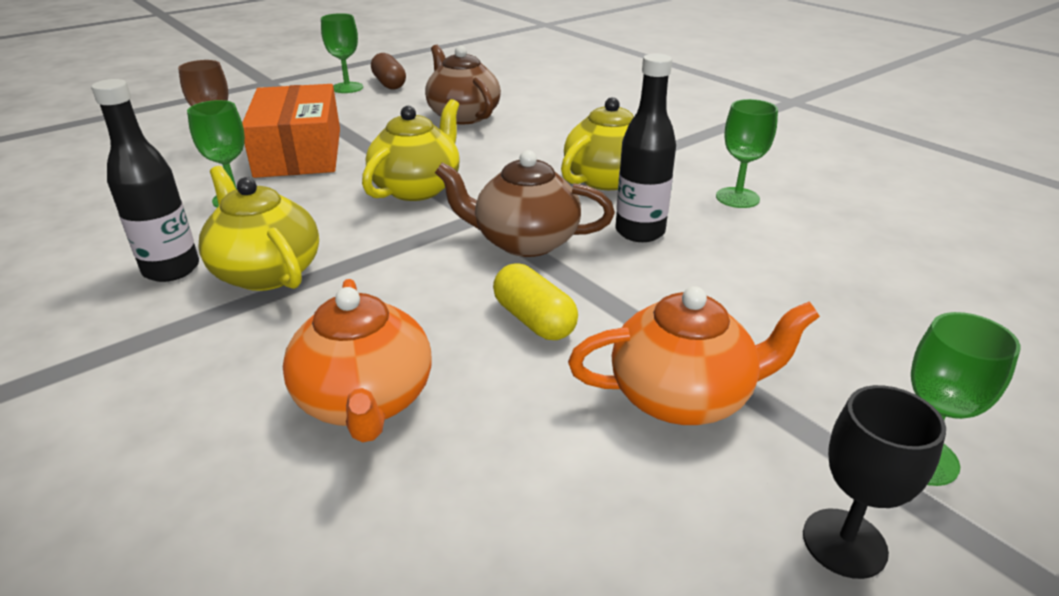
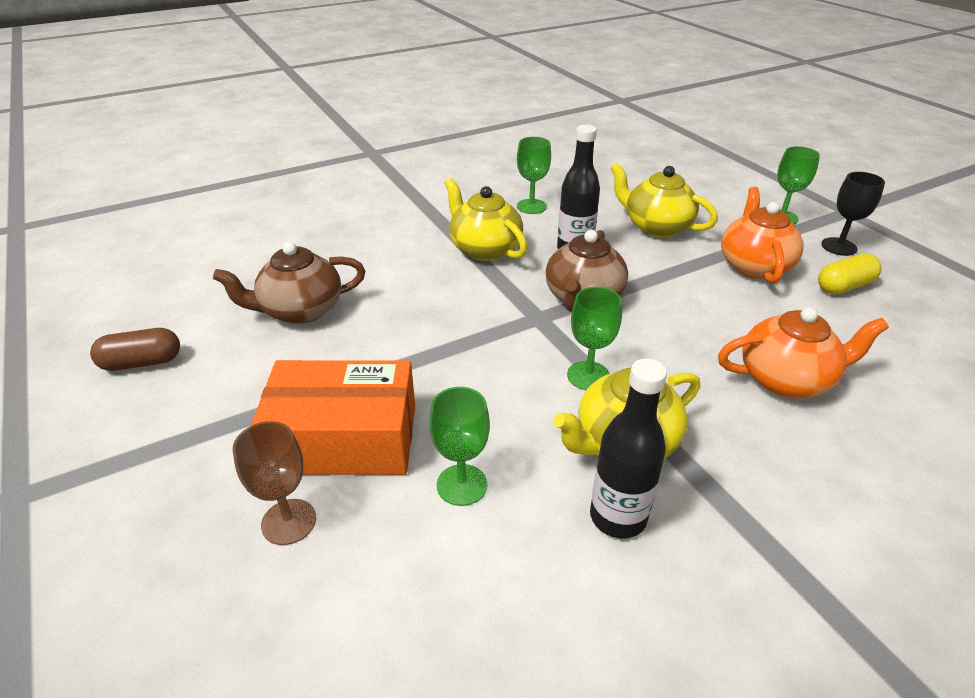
camera: 80 degrees left, 5 degrees up
(347, 88) = (126, 402): green goblet -> green goblet (588, 376)
(417, 188) = (473, 348): yellow teapot -> yellow teapot (656, 226)
(534, 320) = (687, 305): yellow capsule -> yellow capsule (844, 286)

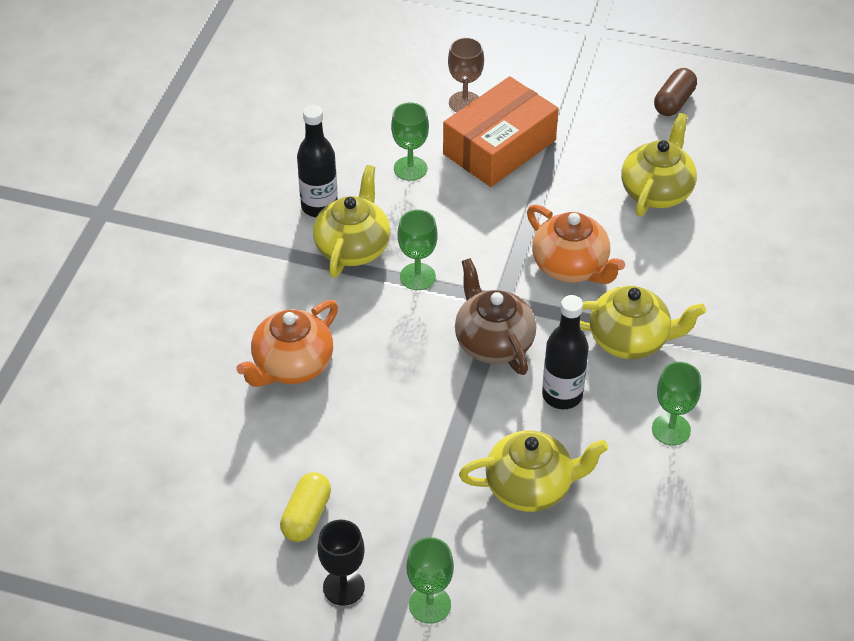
camera: 135 degrees right, 10 degrees up
(300, 310) = (657, 191): brown teapot -> yellow teapot
(754, 266) = (399, 489): orange teapot -> orange teapot (571, 266)

